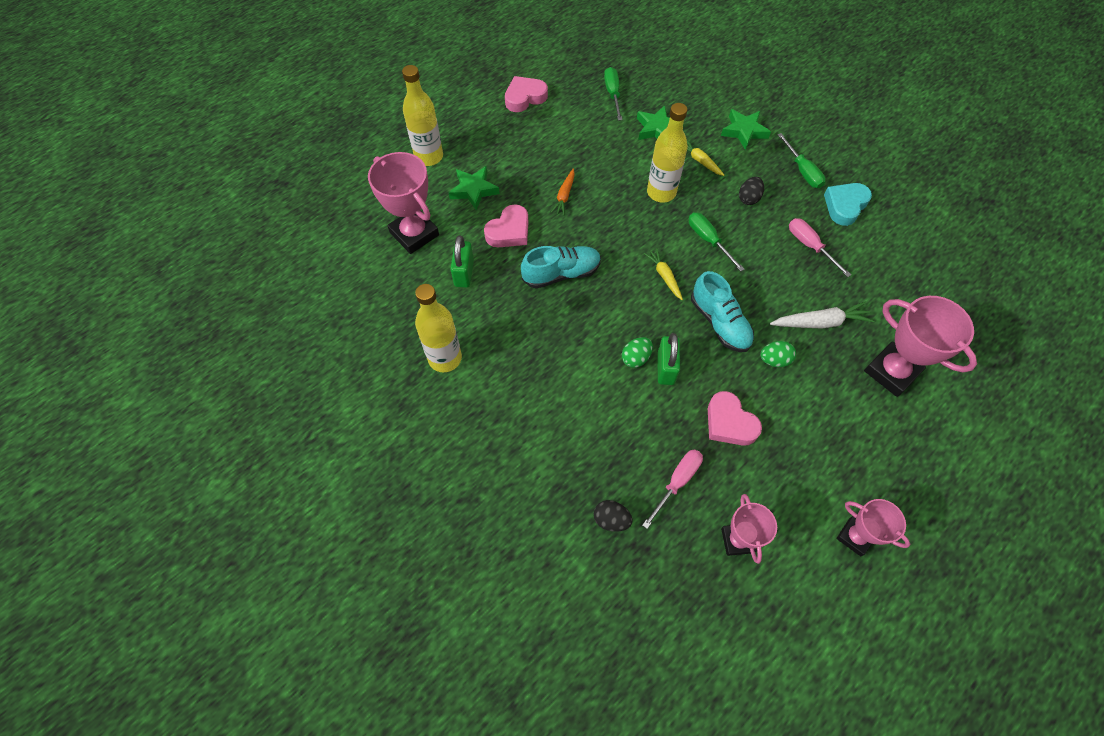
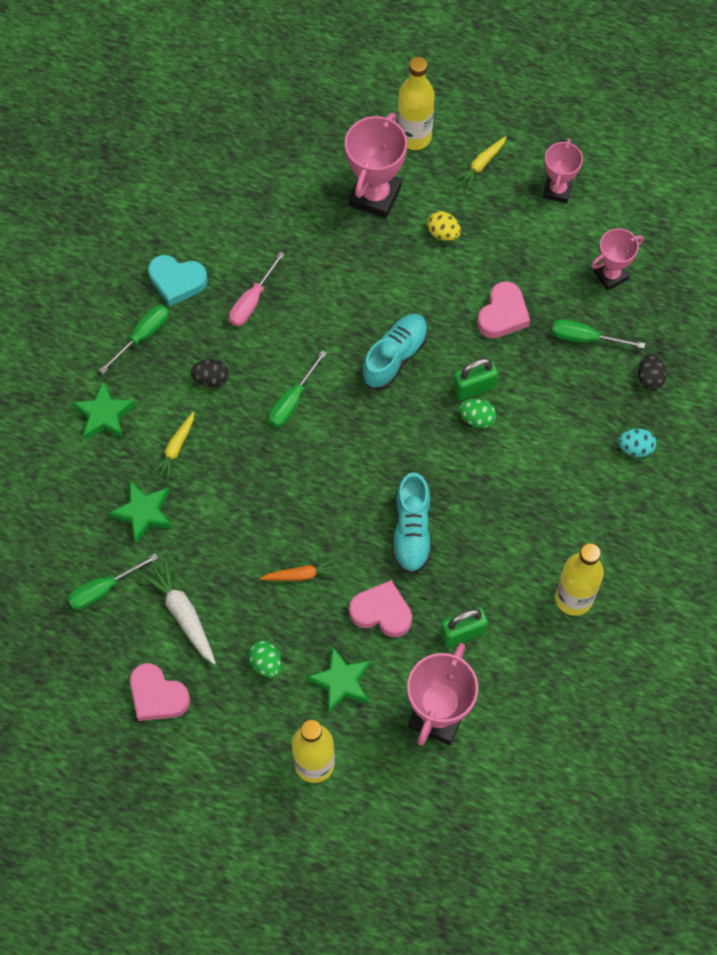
camera: 115 degrees left, 5 degrees up
(548, 471) = (635, 448): none -> turquoise egg
(561, 274) = (411, 531): turquoise shoe -> turquoise shoe turned 135 degrees counterclockwise
(661, 192) = (245, 472): yellow bottle -> yellow bottle (414, 137)
(664, 276) = (363, 428): yellow carrot -> yellow carrot (481, 164)
(677, 482) = (585, 338): pink screwdriver -> green screwdriver
(774, 360) = (414, 296): green egg -> green egg (265, 663)
(820, 322) = (347, 267): white carrot -> white carrot (183, 614)
(833, 410) = (443, 233): none -> yellow egg

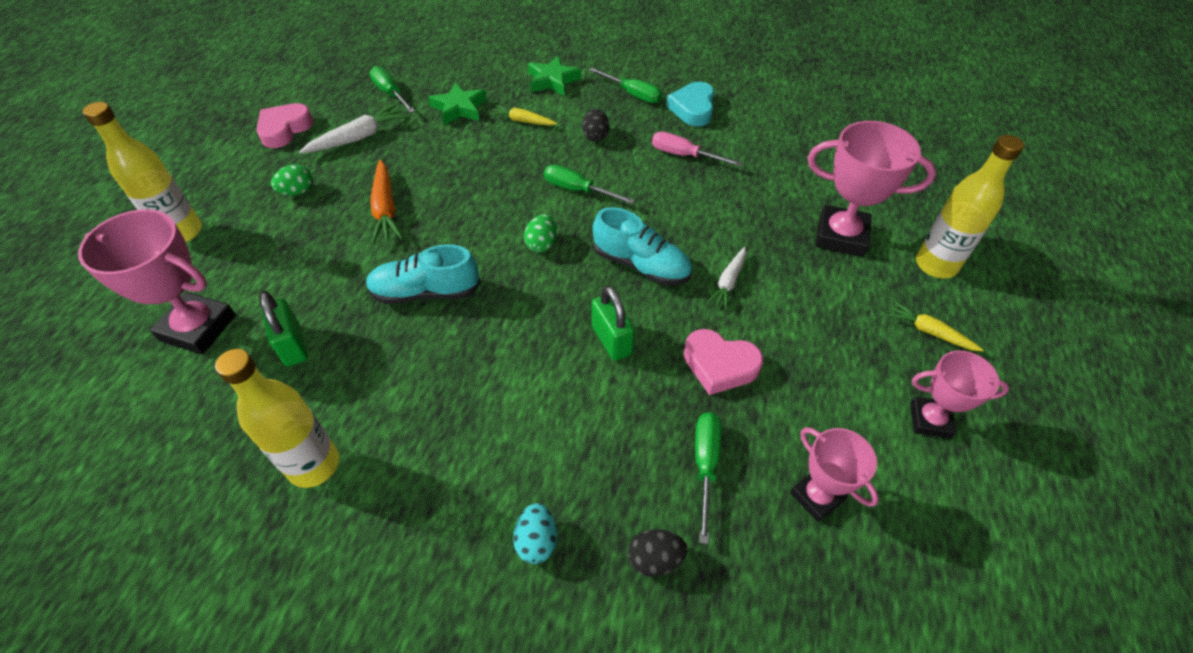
camera: 85 degrees right, 15 degrees down
(301, 575) = (386, 209): orange carrot -> orange carrot, size x1.53
(341, 682) = (263, 246): green star -> none
(381, 612) = (333, 273): pink heart -> none
(420, 293) = (728, 282): none -> white carrot
(443, 233) = (815, 299): yellow egg -> none
(477, 418) = (570, 345): green egg -> green egg (542, 244)

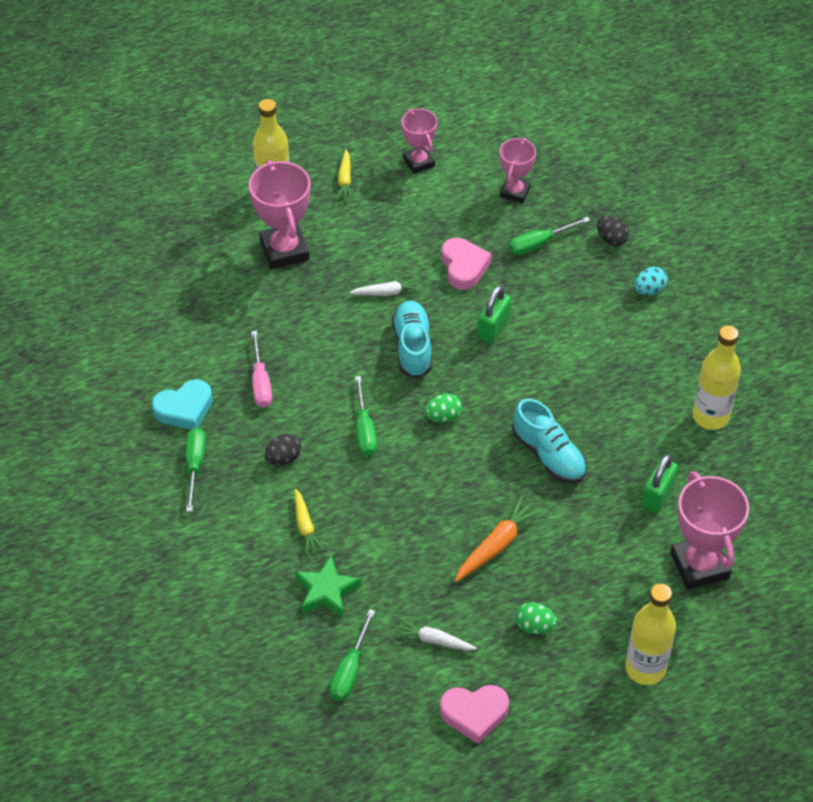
camera: 125 degrees left, 0 degrees up
(358, 138) = (434, 640): white carrot -> white carrot, size x0.66
(552, 80) = (221, 543): green star -> none

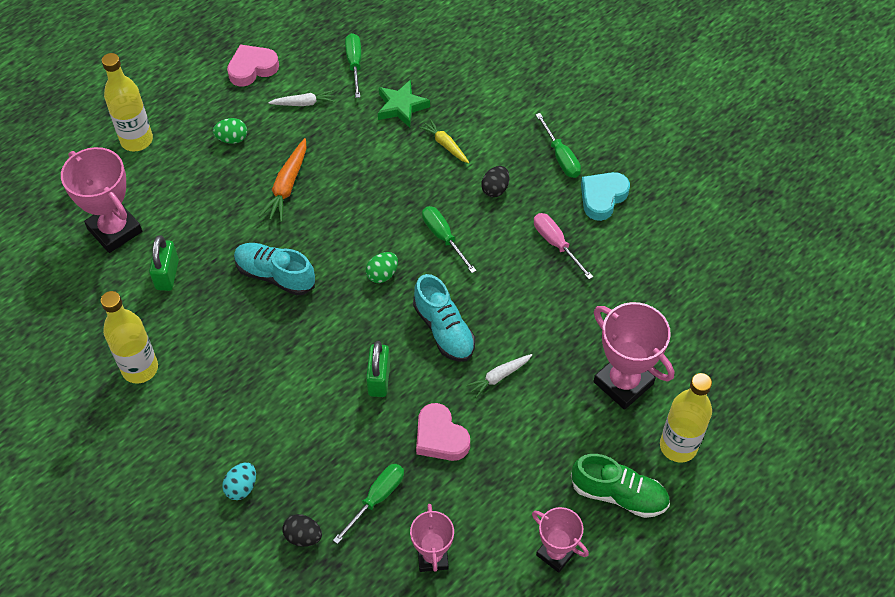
camera: 155 degrees right, 5 degrees up
(345, 180) = (618, 494): yellow carrot -> green shoe

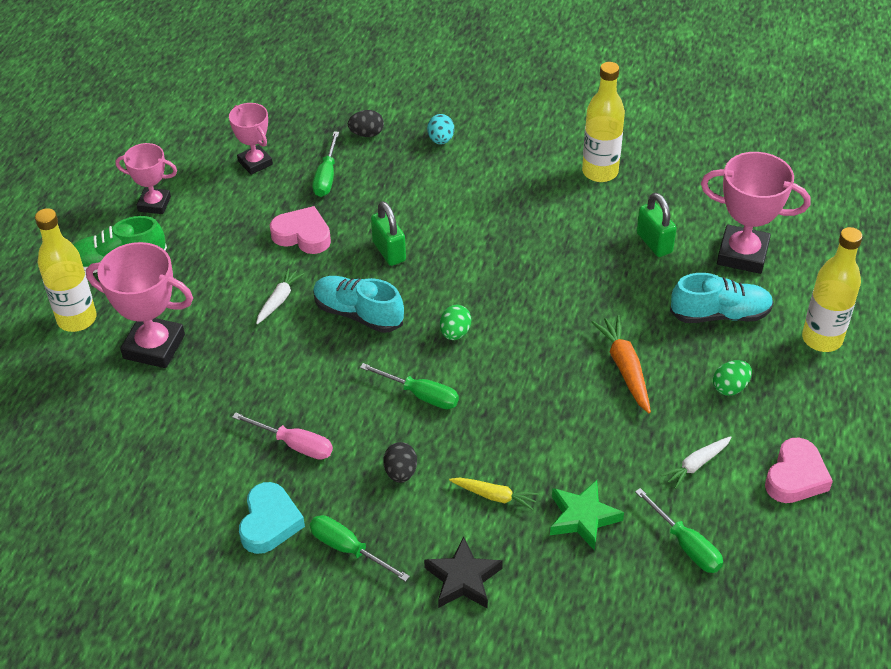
camera: 150 degrees right, 10 degrees down
(275, 275) = (556, 286): turquoise shoe -> turquoise shoe (720, 314)
(501, 107) = (463, 579): none -> black star

